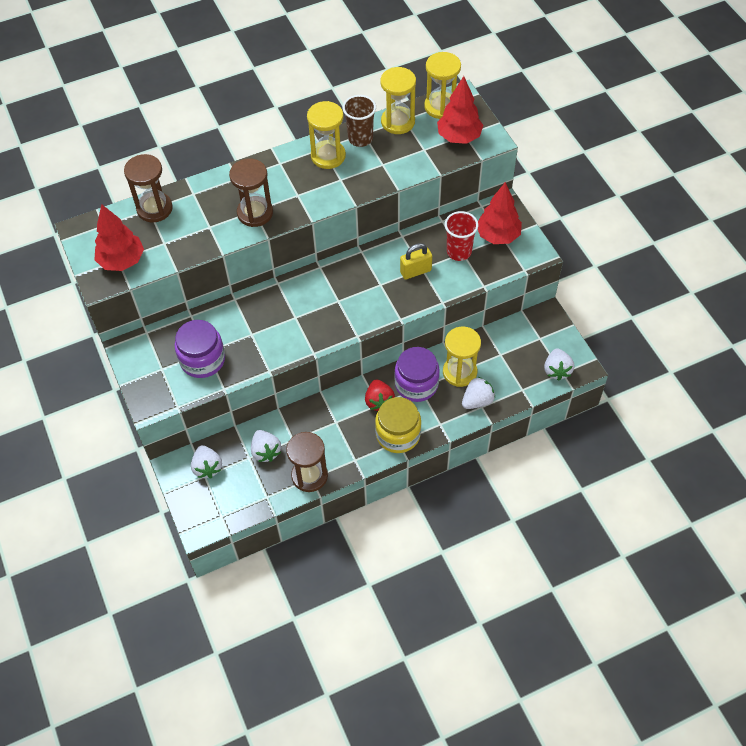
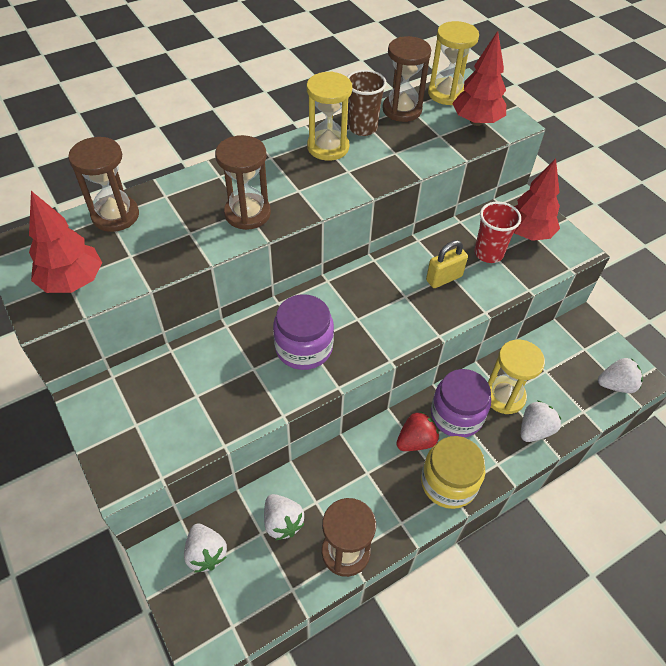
camera: 10 degrees left, 5 degrees down
(202, 360) = (191, 408): purple jar -> purple jar (304, 347)
(379, 401) = (416, 441): red strawberry -> red strawberry turned 105 degrees counterclockwise
(398, 122) = (402, 110): yellow hourglass -> brown hourglass
(557, 370) = (616, 385): white strawberry -> white strawberry turned 90 degrees counterclockwise

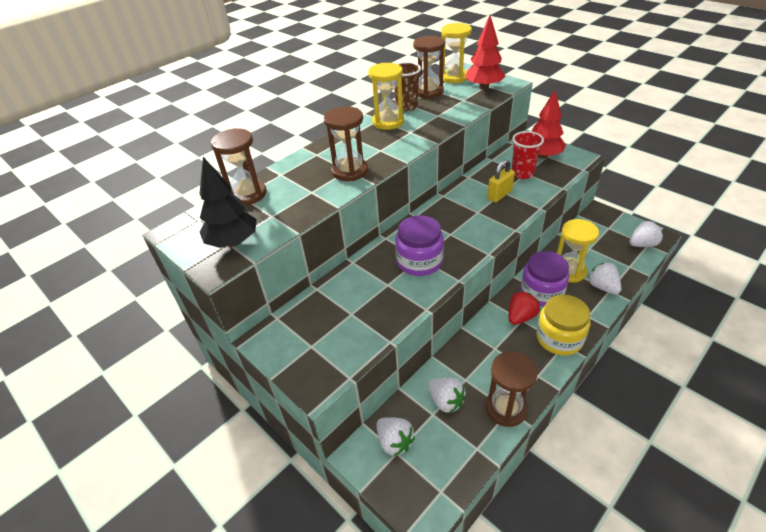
camera: 10 degrees left, 10 degrees down
(73, 282) = (233, 242): red tree -> black tree
(534, 430) = (602, 287): white strawberry -> white strawberry turned 60 degrees counterclockwise

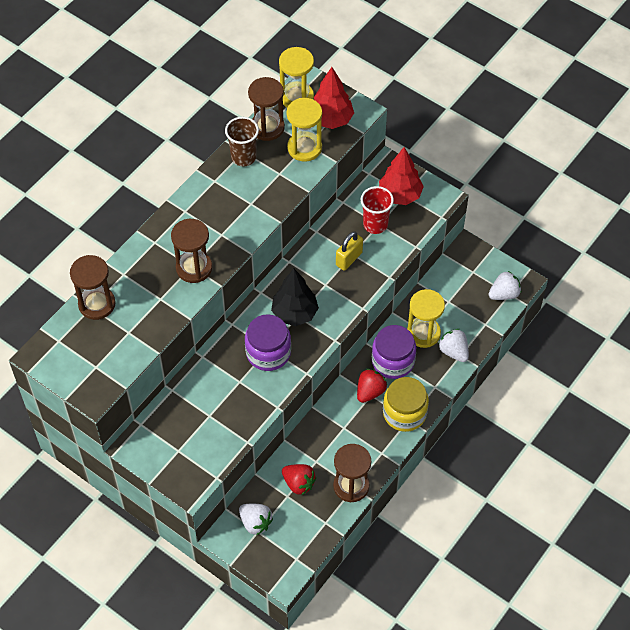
camera: 10 degrees left, 15 degrees up
(233, 242) = (101, 366): black tree -> black tree (295, 313)
(388, 122) = (225, 186): yellow hourglass -> yellow hourglass (304, 148)
(446, 401) = (298, 483): white strawberry -> red strawberry

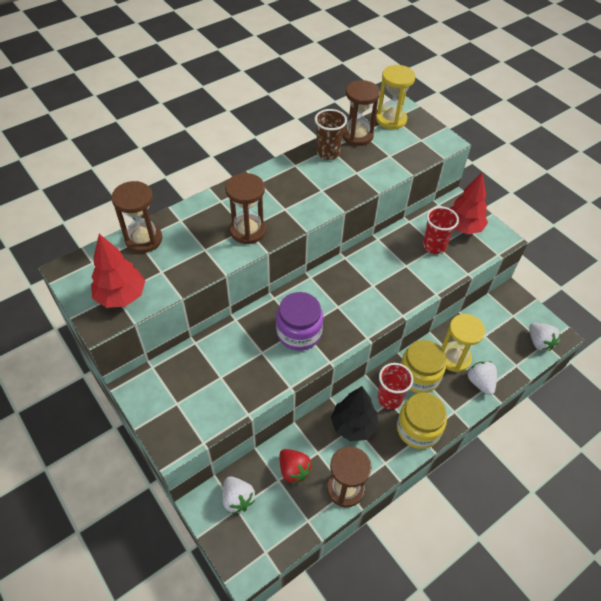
camera: 15 degrees right, 5 degrees down
(295, 313) = (336, 303): black tree -> black tree (353, 425)
(304, 148) = (386, 158): yellow hourglass -> none
(331, 120) = (416, 142): red tree -> red tree (121, 296)
(349, 259) = (401, 269): yellow padlock -> none
(370, 391) = (389, 398): red strawberry -> red cup
(393, 361) = (419, 376): purple jar -> yellow jar
(504, 294) = (539, 342): white strawberry -> white strawberry turned 75 degrees clockwise

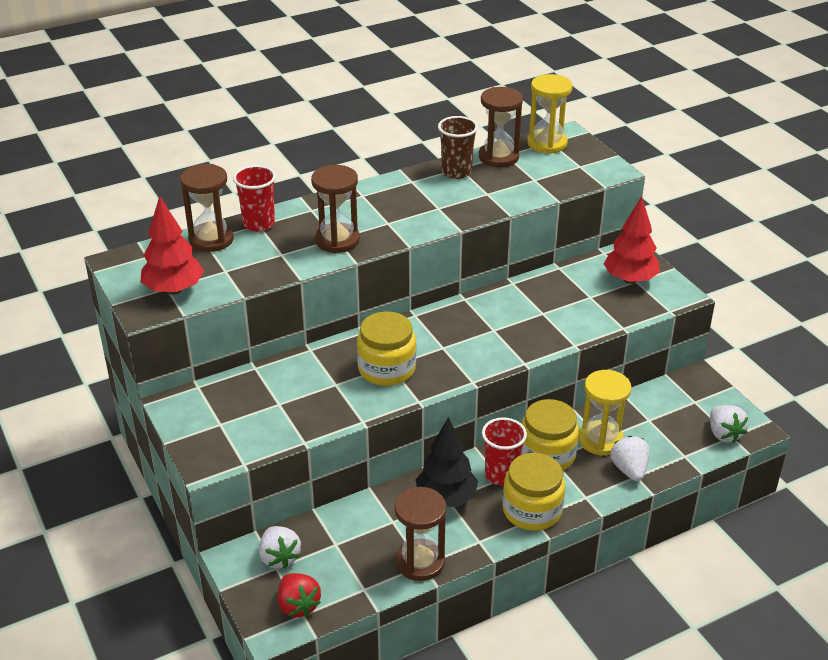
camera: 10 degrees right, 15 degrees down
(293, 470) = (357, 536): red strawberry -> red strawberry (298, 605)
(299, 332) = (387, 369): purple jar -> yellow jar
(434, 246) = (585, 296): red cup -> red cup (259, 224)

